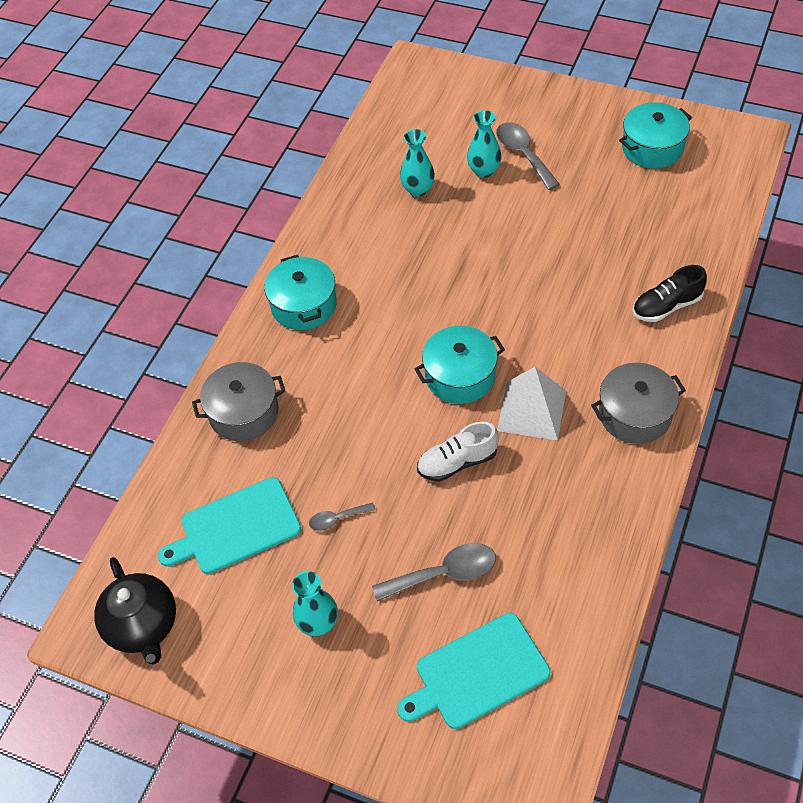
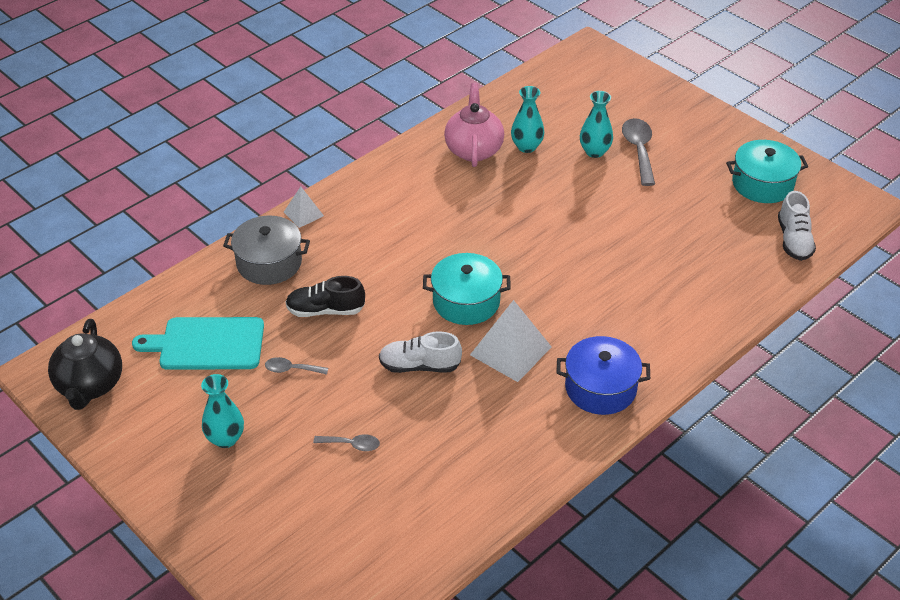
camera: 20 degrees right, 10 degrees down
(245, 345) = (303, 214): none -> white pyramid
(304, 305) = (371, 201): turquoise pot -> none
(369, 211) = (473, 149): none -> pink teapot
(444, 574) = (352, 444): grey spoon -> grey spoon, size x0.55
(477, 673) = (329, 529): turquoise cutting board -> none
(635, 414) = (600, 388): grey pot -> blue pot
(666, 306) = (688, 314): black shoe -> black shoe (325, 310)
(712, 194) = (793, 240): none -> white shoe

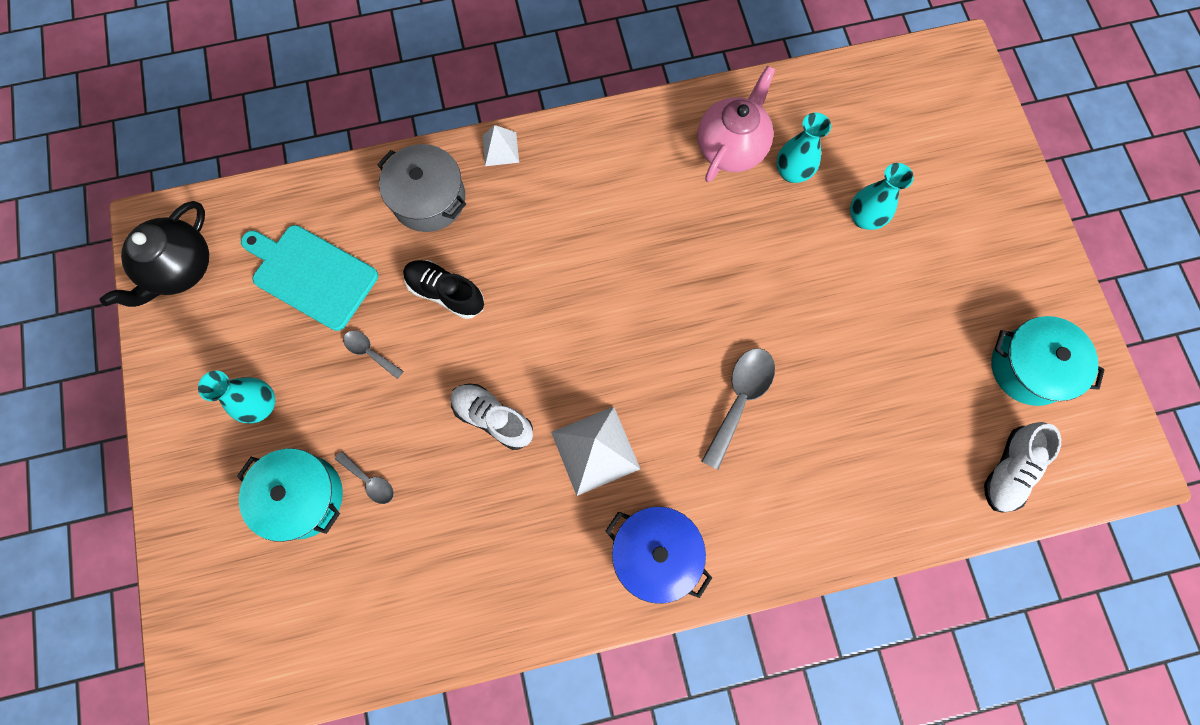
camera: 30 degrees right, 30 degrees up
(466, 301) = (591, 358): turquoise pot -> turquoise pot (302, 496)
(639, 150) = (916, 242): grey spoon -> grey spoon (739, 399)

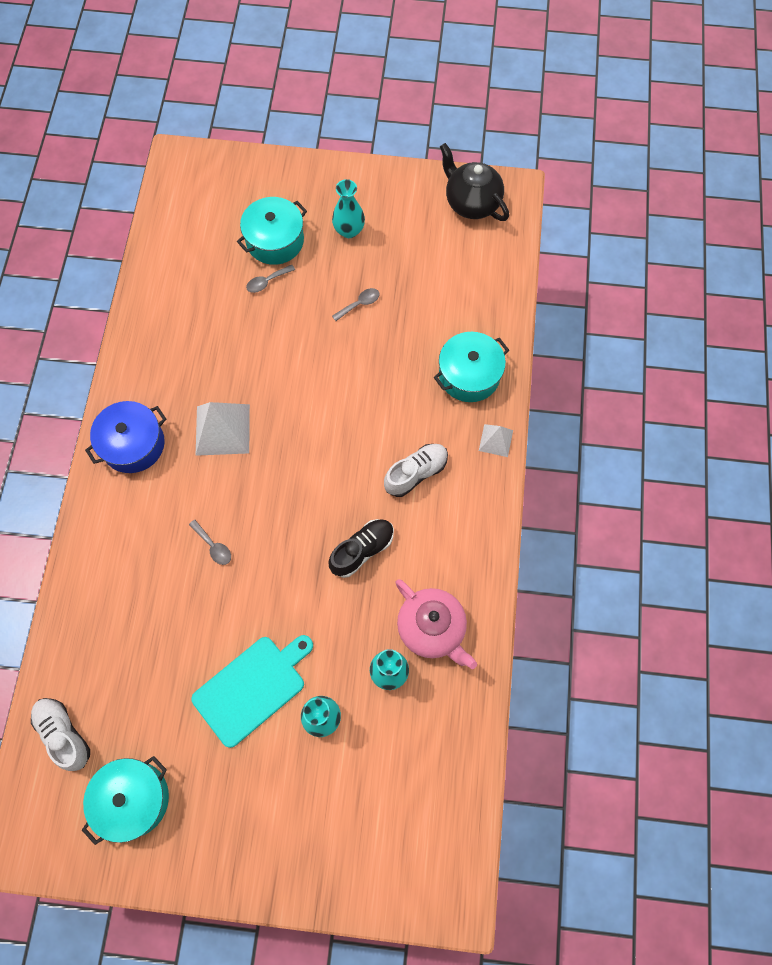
camera: 110 degrees right, 5 degrees down
(311, 275) = (435, 281): turquoise cutting board -> turquoise cutting board (252, 687)
(429, 199) = (469, 375): grey pot -> turquoise pot
(446, 293) = (385, 365): black shoe -> black shoe (362, 550)
(493, 418) = (276, 369): white shoe -> white shoe (416, 473)
(739, 399) = (213, 546): grey spoon -> grey spoon, size x0.55

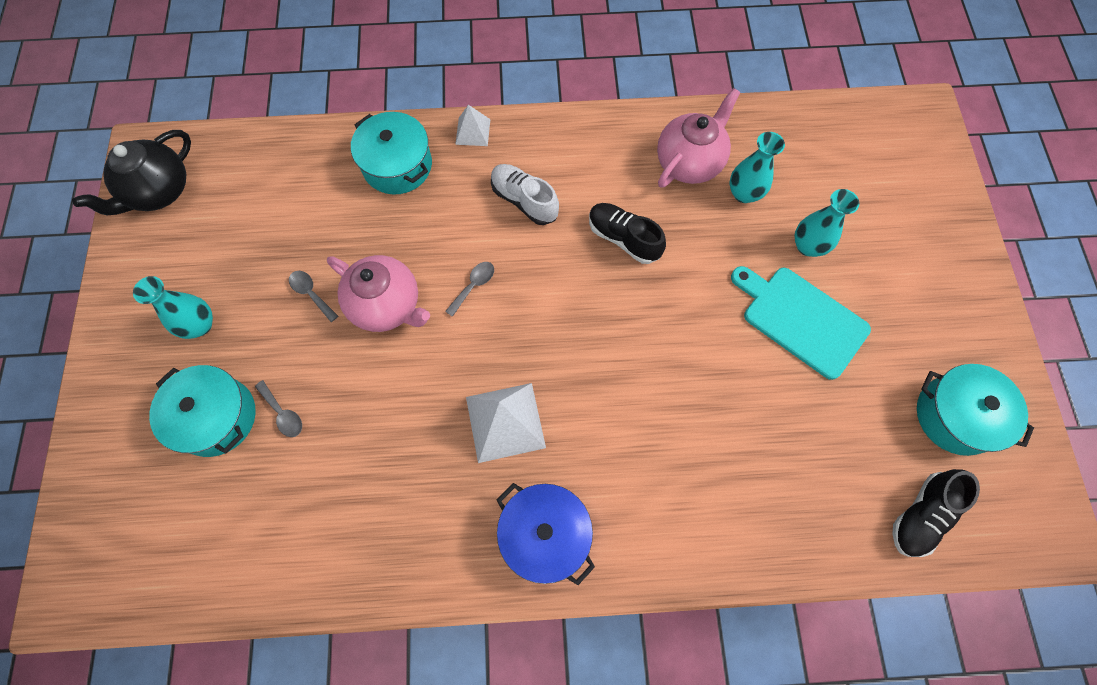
camera: 100 degrees left, 0 degrees up
(64, 734) = (921, 515): white shoe -> black shoe
(213, 546) = (656, 397): grey spoon -> grey spoon (473, 286)
(338, 356) = (387, 305): none -> pink teapot

